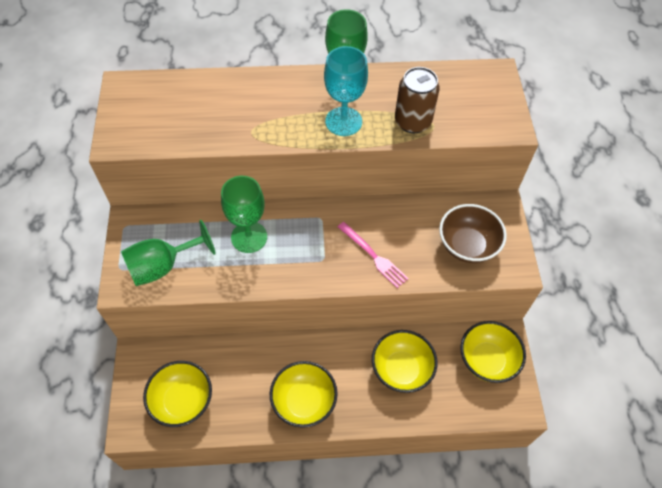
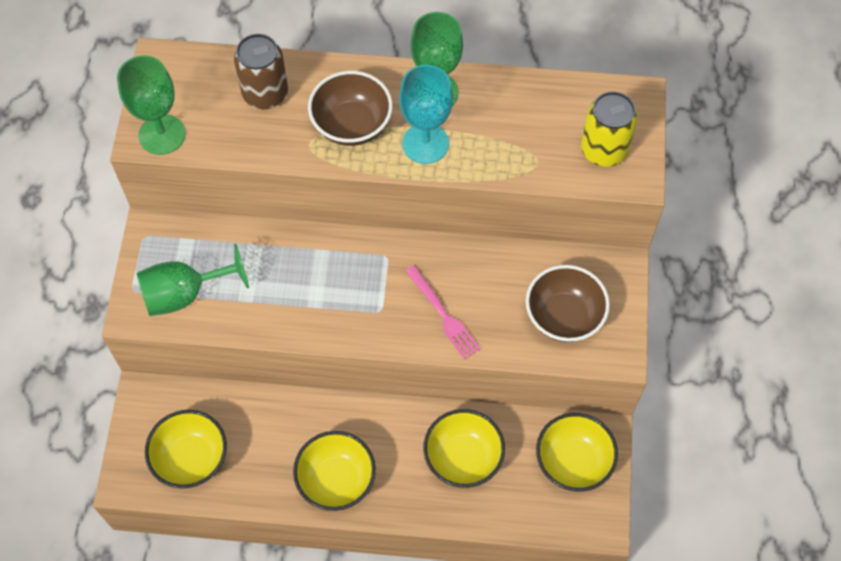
camera: 10 degrees right, 5 degrees up
(249, 237) = (294, 270): green goblet -> green goblet (162, 134)
(283, 114) = (352, 125): none -> brown bowl
(412, 122) = (512, 154): brown can -> brown can (265, 94)
(482, 111) = (603, 150): none -> yellow can

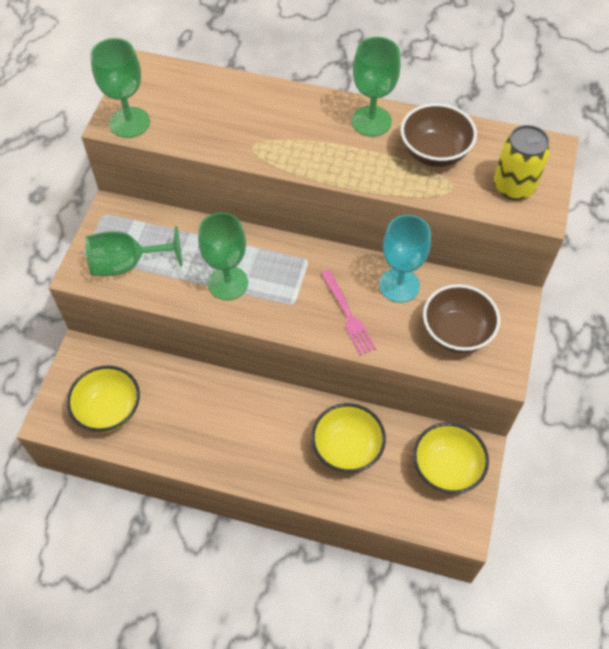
camera: 10 degrees right, 5 degrees down
(265, 94) = (224, 103): brown can -> none
(303, 298) = (228, 283): none -> green goblet
(336, 480) = (231, 449): yellow bowl -> none
(352, 125) = (293, 136): brown bowl -> brown bowl (434, 153)
(425, 143) = (355, 159): turquoise goblet -> turquoise goblet (399, 285)

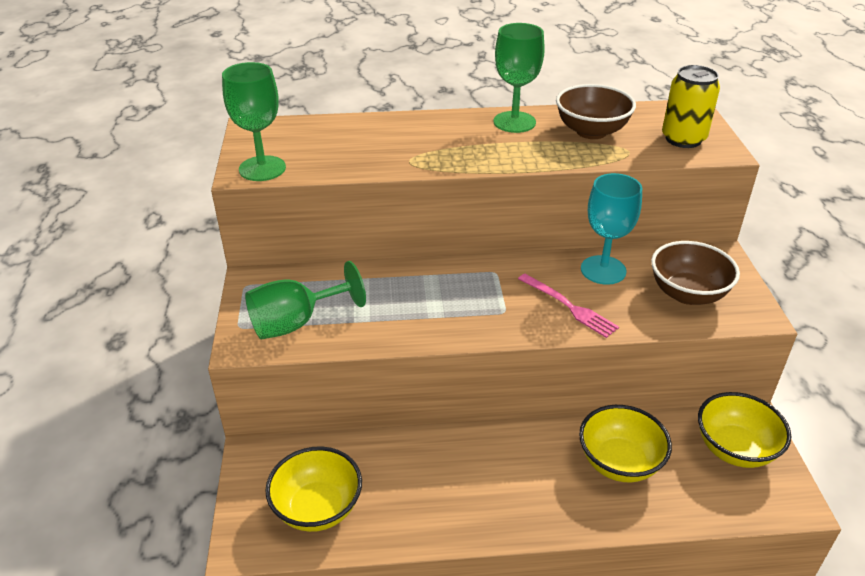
camera: 20 degrees left, 20 degrees down
(228, 283) = (422, 311): green goblet -> none

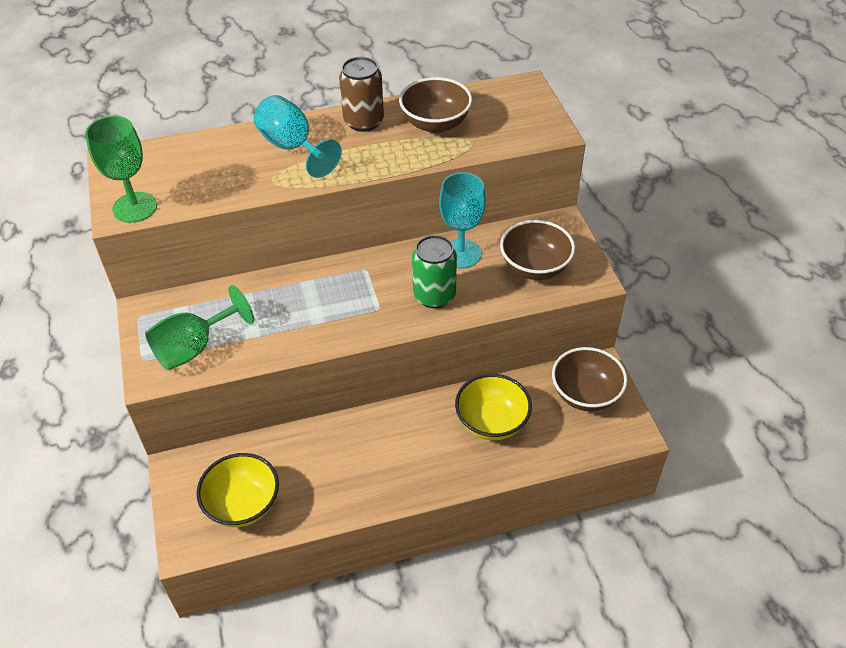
camera: 10 degrees left, 10 degrees up
(436, 136) = (292, 147): none -> turquoise goblet
(514, 122) = (363, 121): green goblet -> brown can
(569, 307) = (434, 295): pink fork -> green can
(683, 139) = (518, 122): yellow can -> none
(735, 449) = (585, 394): yellow bowl -> brown bowl

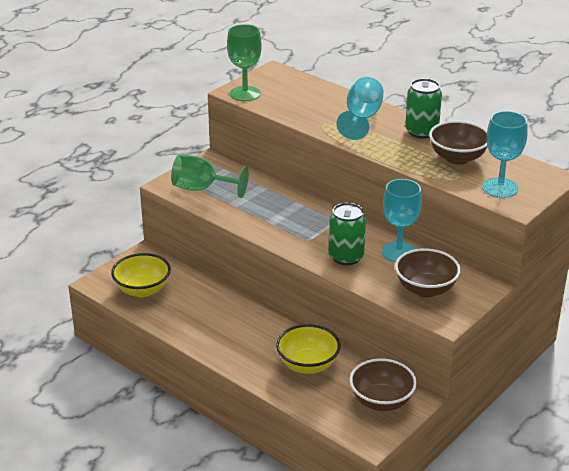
camera: 55 degrees right, 15 degrees down
(363, 121) = (421, 132): brown can -> green can
(513, 126) = (500, 188): none -> turquoise goblet

